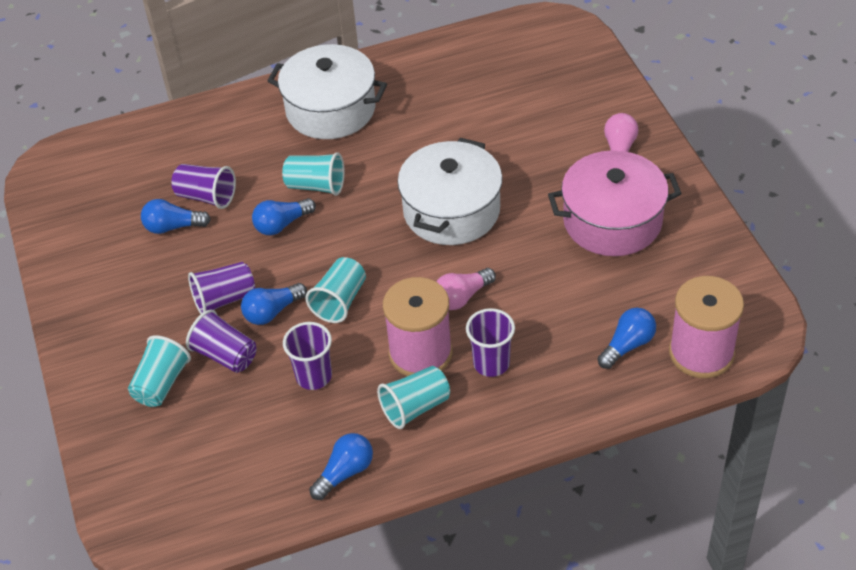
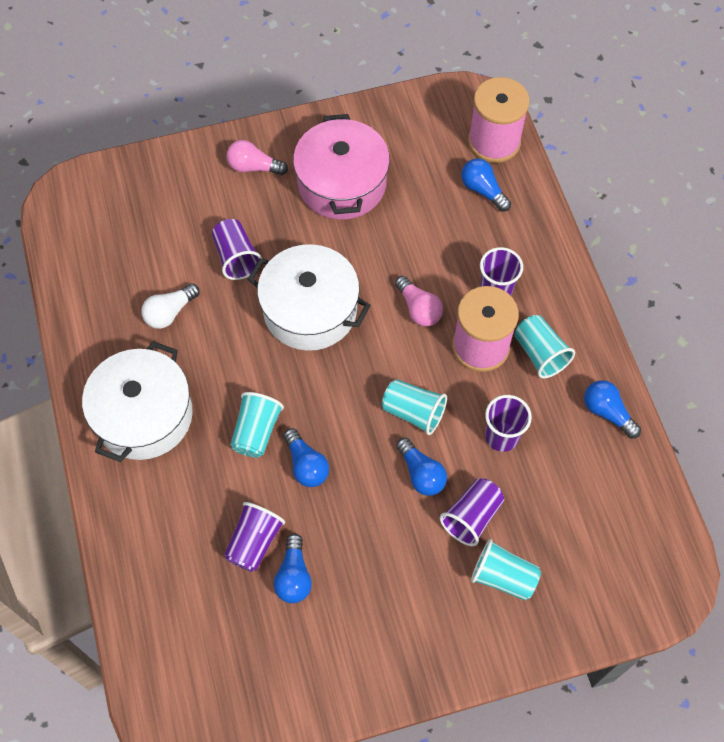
camera: 90 degrees left, 15 degrees up
(224, 299) = (400, 519): purple cup -> purple cup (236, 257)
(439, 111) = (170, 312): none -> white light bulb

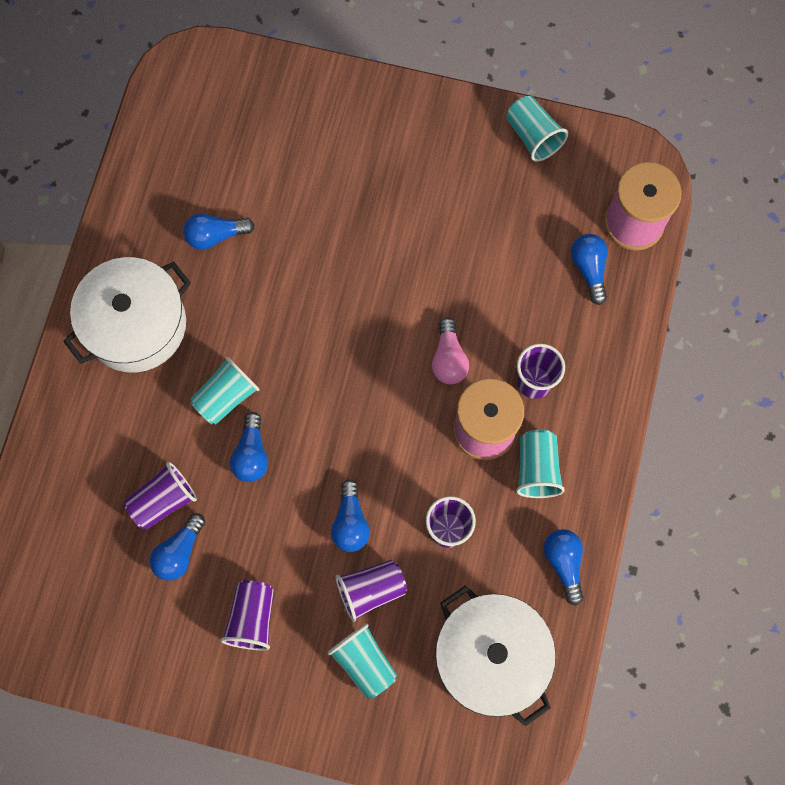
camera: 30 degrees right, 10 degrees up
(170, 312) = (216, 236): white light bulb -> blue light bulb
(236, 257) = (308, 213): purple cup -> purple cup (252, 618)
(254, 167) = (380, 126): pink light bulb -> none
(310, 310) = (345, 304): white pot -> white pot (491, 656)
(342, 183) = (454, 188): pink pot -> none
(413, 412) = (380, 459): turquoise cup -> turquoise cup (533, 136)

